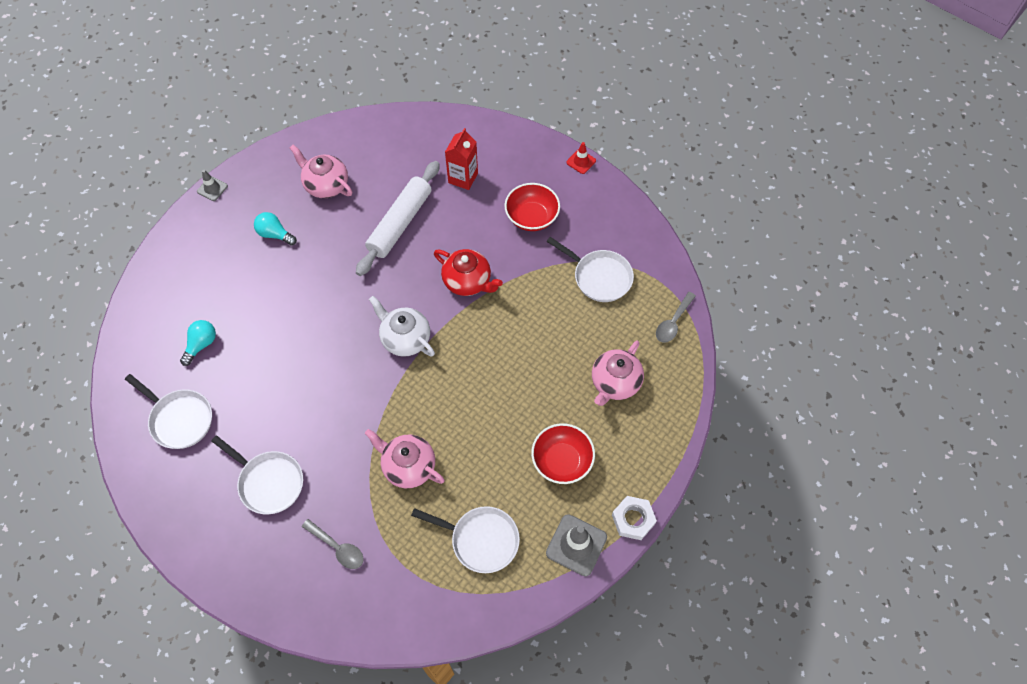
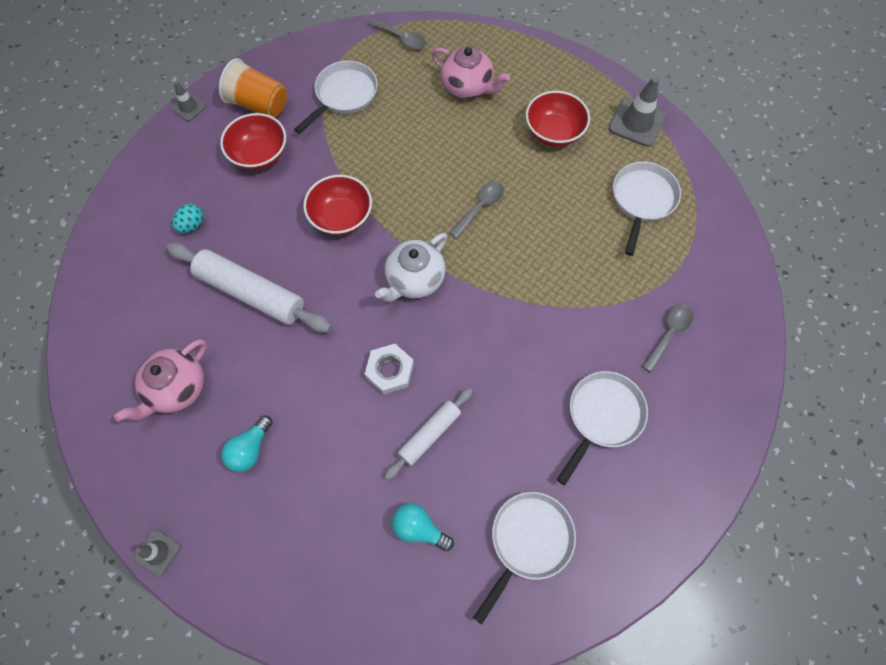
camera: 90 degrees left, 5 degrees up
(270, 351) = (429, 434): none -> white rolling pin
(408, 466) = (570, 269): pink teapot -> none
(463, 178) = (192, 225): red carton -> turquoise egg
(468, 281) = (341, 217): red teapot -> red bowl
(475, 391) = (480, 207): none -> grey spoon
(581, 161) = (188, 107): red traffic cone -> grey traffic cone
(586, 212) = (259, 104): none -> orange cup
(633, 519) = (606, 79): white nut -> white nut (390, 371)

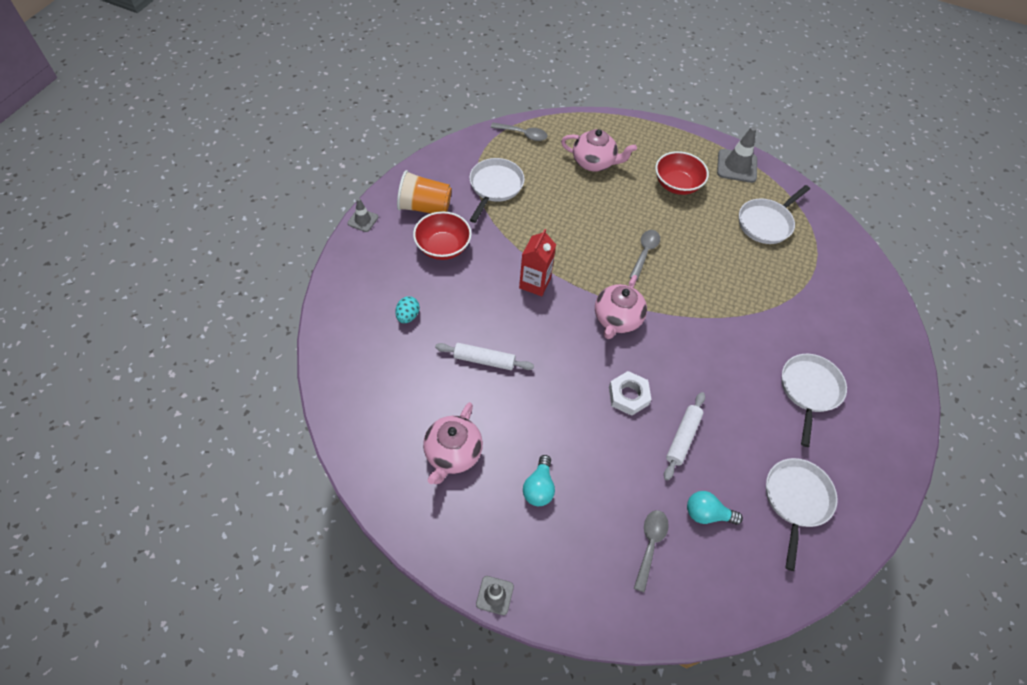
camera: 20 degrees left, 10 degrees down
(251, 293) = (484, 360): white rolling pin -> white rolling pin, size x0.59
(341, 217) = (535, 283): red bowl -> red carton
(414, 279) = (617, 319): white teapot -> pink teapot
(642, 200) = (766, 223): white pan -> white pan turned 135 degrees counterclockwise
(669, 334) = (830, 317): grey spoon -> grey spoon (650, 545)

